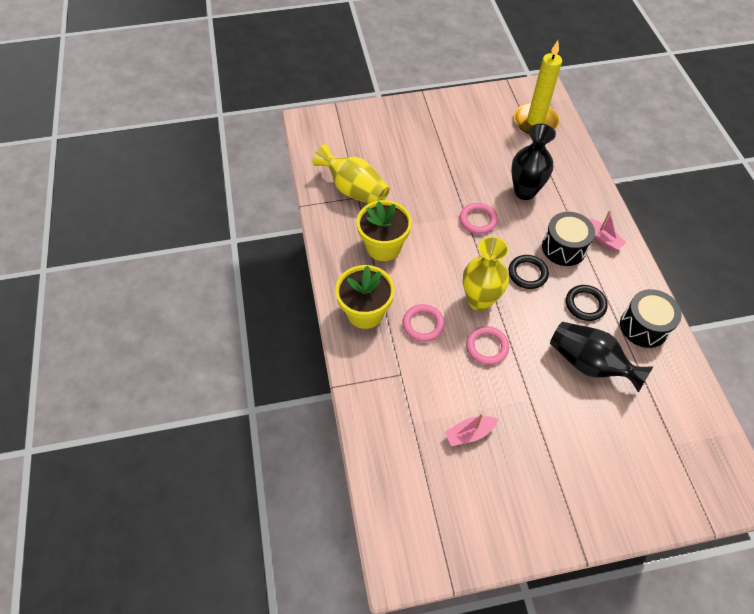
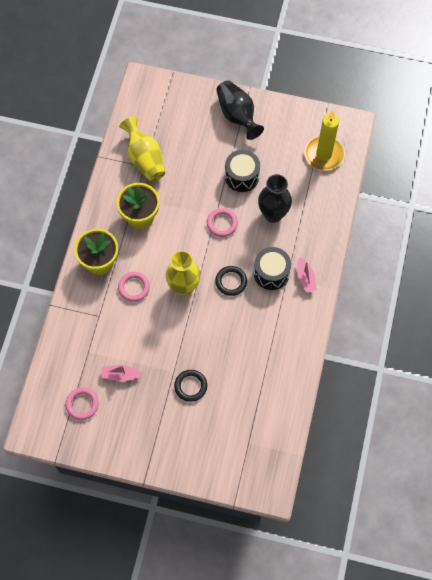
camera: 25 degrees right, 10 degrees up
(487, 347) = (167, 323): pink ring -> pink ring (82, 404)
(585, 304) = (257, 323): black ring -> black ring (190, 386)
(589, 363) = (230, 365): black vase -> black vase (237, 115)
(644, 326) = (287, 357): black drum -> black drum (242, 176)

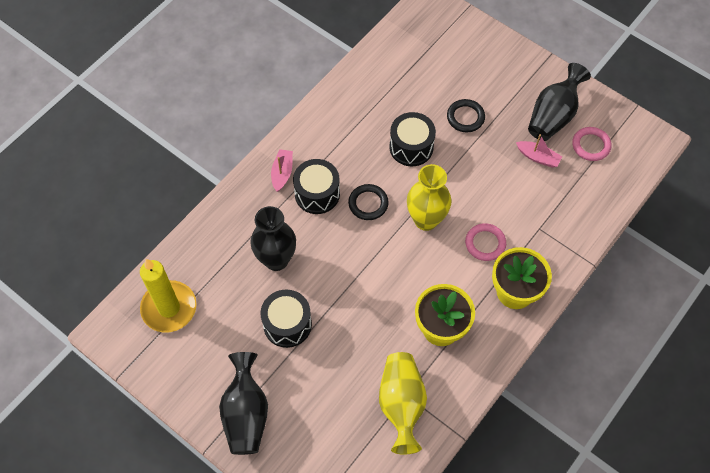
camera: 155 degrees left, 5 degrees down
(121, 419) = (553, 116): none -> black vase
(221, 341) = (411, 147): none -> black drum
(222, 223) = (344, 275): pink ring -> none

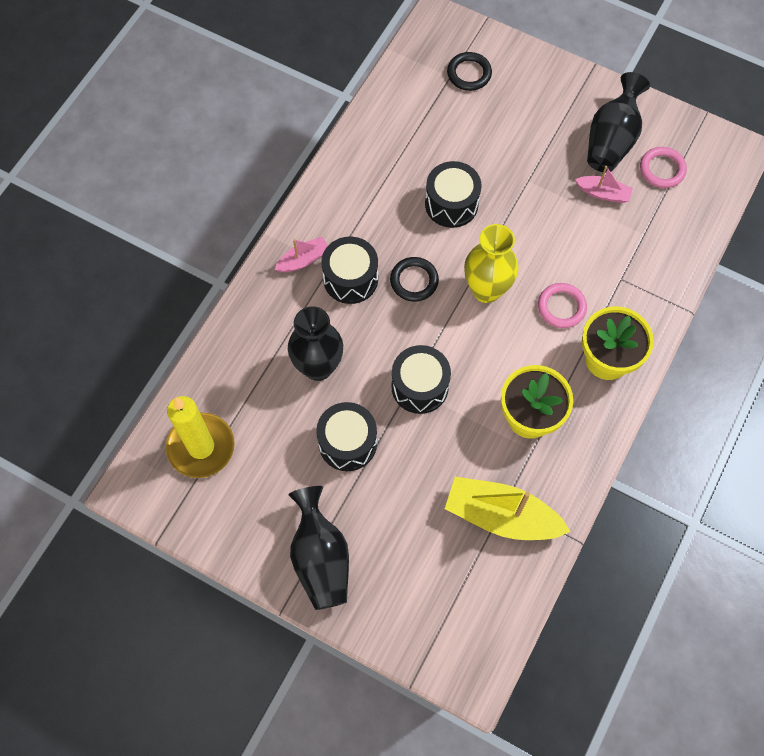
camera: 10 degrees left, 5 degrees up
(282, 173) = (303, 260): pink boat -> pink boat turned 60 degrees clockwise
(355, 289) = (420, 386): none -> black drum
(401, 405) = (501, 516): yellow vase -> yellow boat
(465, 117) = (508, 157): black ring -> black ring (469, 73)

